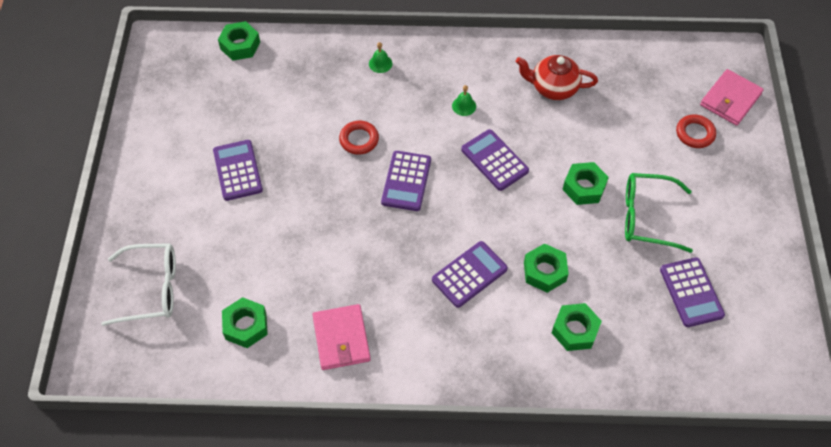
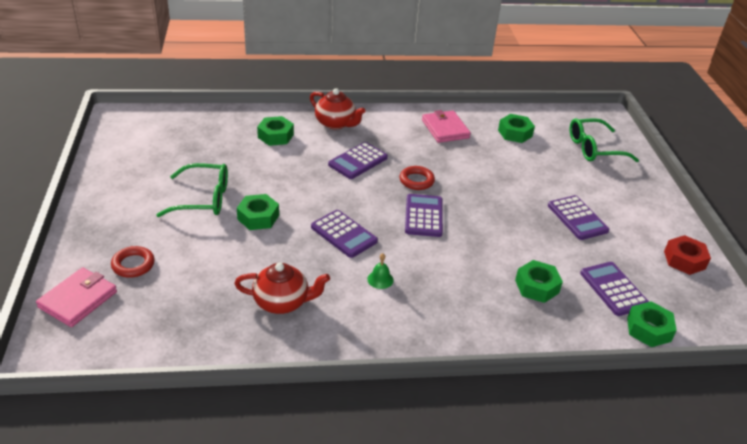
camera: 170 degrees right, 20 degrees down
(151, 289) = (594, 148): white glasses -> green glasses
(157, 112) = (684, 260): none -> red nut
(359, 140) = (478, 245): red ring -> red ring (416, 181)
(380, 63) = (482, 318): green bell -> none
(493, 356) = (336, 123): none -> red teapot
(544, 271) = (297, 164): green nut -> green nut (537, 286)
(691, 292) = (179, 156): purple calculator -> purple calculator (613, 289)

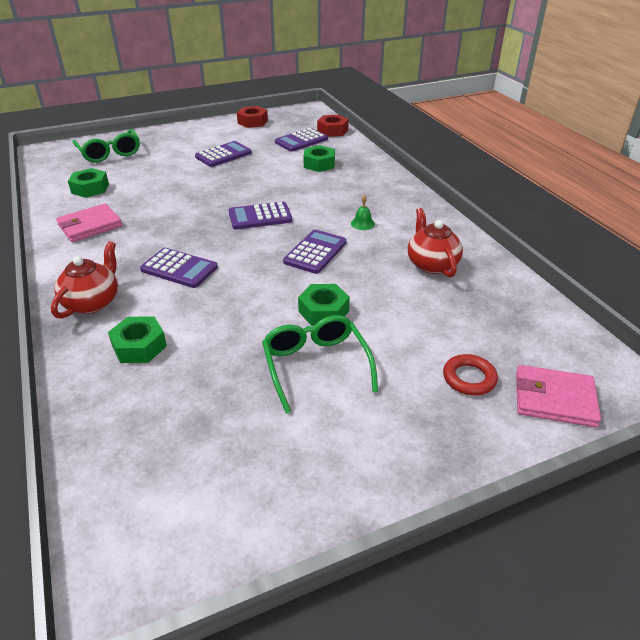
camera: 105 degrees left, 0 degrees up
(416, 181) = (202, 228): red ring -> none
(648, 329) = (332, 131): green nut -> red nut

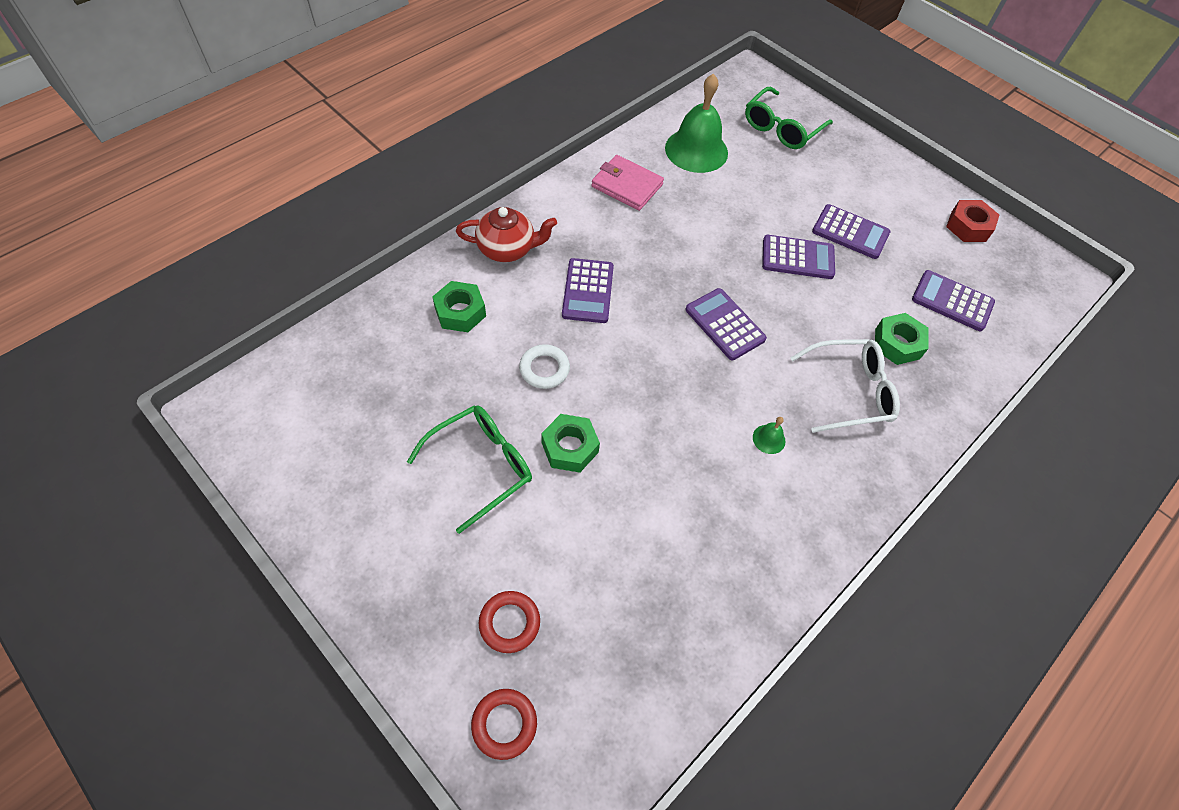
camera: 65 degrees right, 20 degrees up
(90, 188) = (696, 150): green nut -> green bell
(240, 308) = (544, 369): none -> white ring
(315, 252) = (678, 405): purple calculator -> purple calculator (797, 258)
(332, 131) = (1014, 329): red nut -> none
(343, 187) = (850, 391): none -> white glasses
(431, 264) = (713, 543): red teapot -> none
(554, 399) = (504, 724): pink wallet -> red ring

